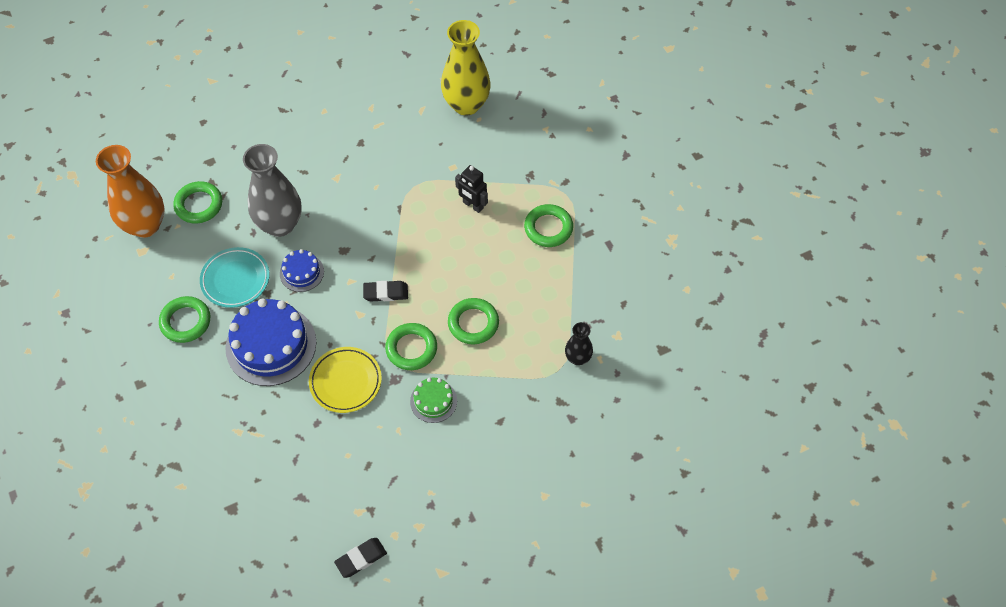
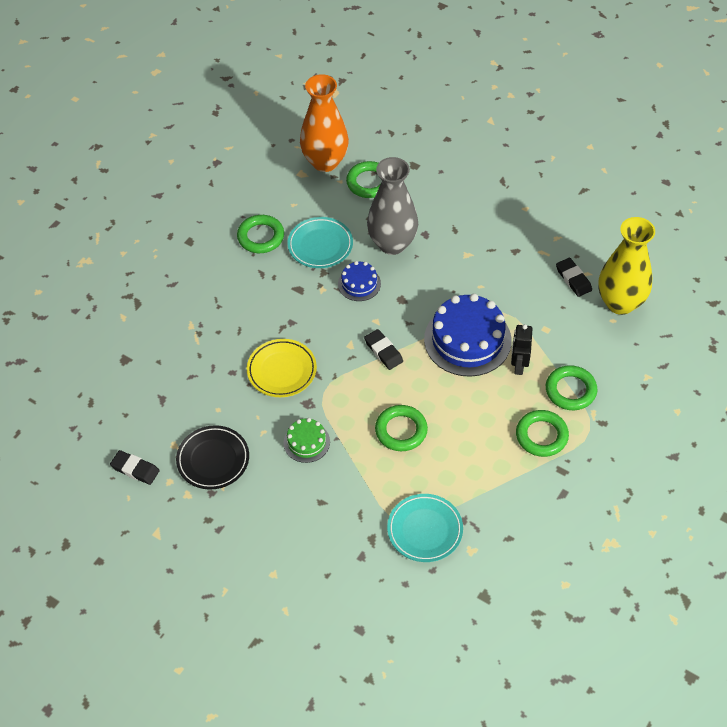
camera: 60 degrees right, 5 degrees down
(271, 345) = (279, 302): blue cake -> blue cake (467, 340)
(398, 486) = (213, 460): none -> black plate
(411, 349) = (344, 399): green ring -> green ring (570, 390)
(420, 121) = (573, 279): none -> black eraser
(577, 358) = (425, 530): black vase -> turquoise plate

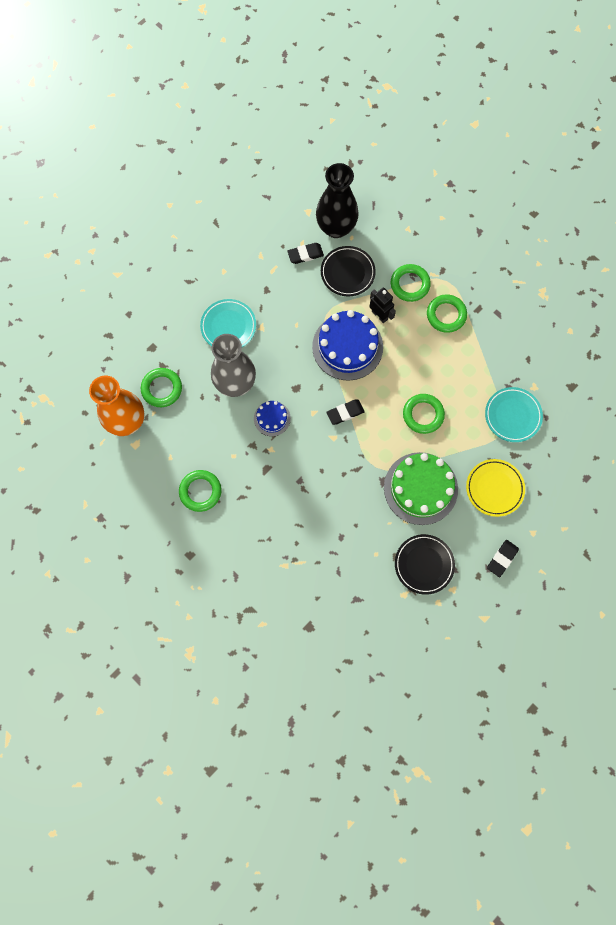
camera: 80 degrees left, 20 degrees up
(135, 469) = (422, 629): black eraser -> black eraser (502, 558)
(282, 370) = (347, 496): yellow plate -> yellow plate (494, 488)
(306, 442) = (420, 488): green cake -> green cake, size x1.97
(320, 245) = (222, 442): turquoise plate -> turquoise plate (228, 326)
(518, 365) = (379, 315): black robot -> black robot turned 150 degrees counterclockwise
(564, 324) = (347, 273): none -> black plate
(620, 303) = (336, 228): yellow vase -> black vase

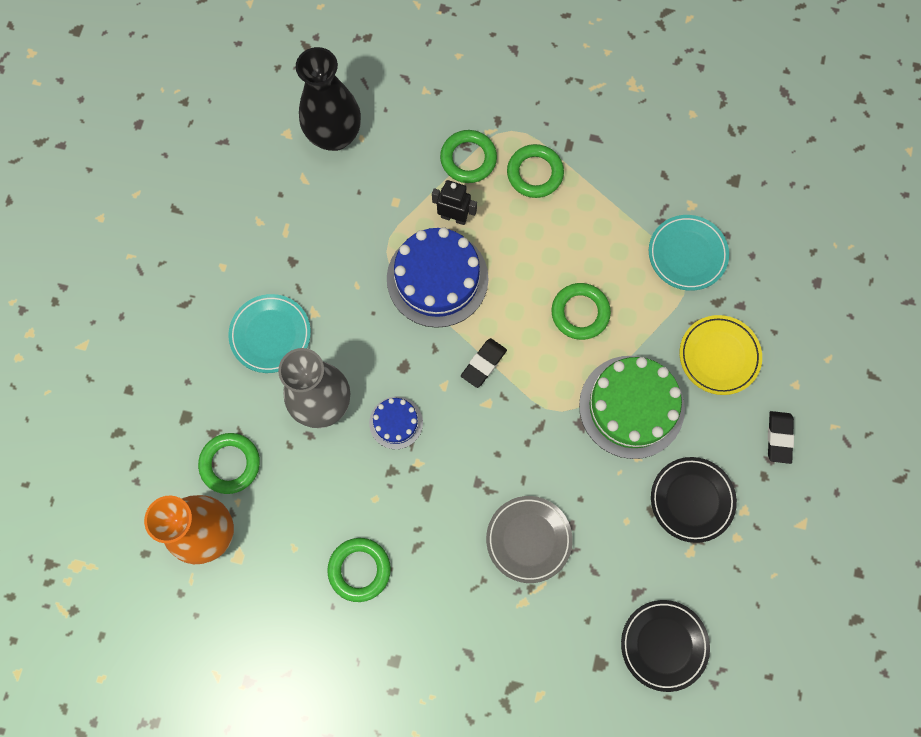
camera: 30 degrees left, 0 degrees up
(305, 254) = (315, 190): black eraser -> none
(310, 531) = (528, 539): none -> grey plate
(347, 273) = (382, 185): black plate -> black plate (664, 645)

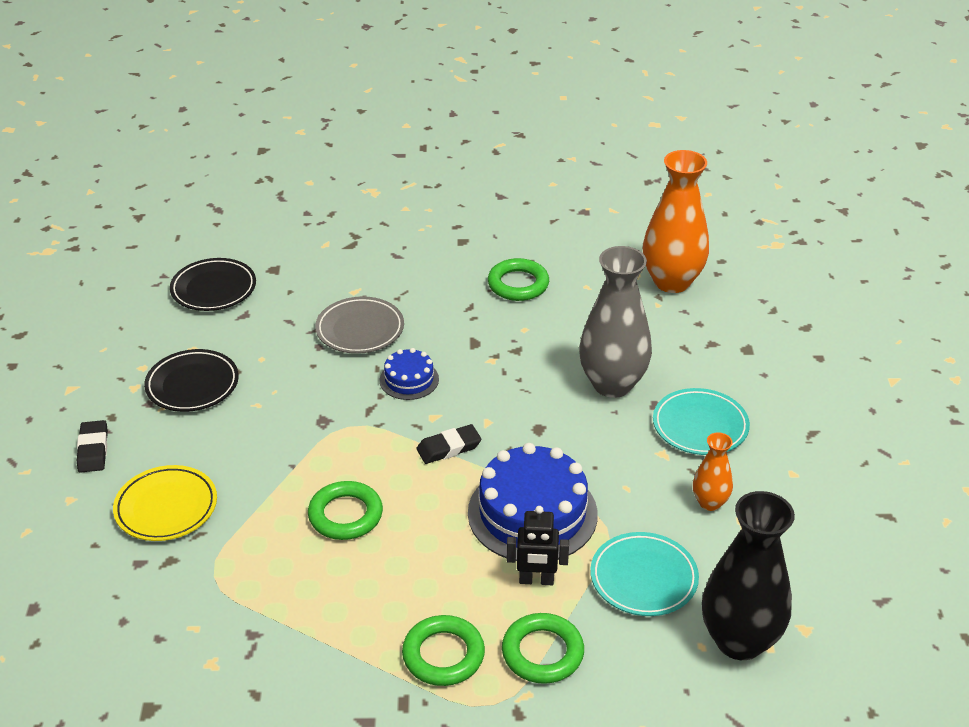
camera: 165 degrees right, 35 degrees down
(230, 464) = (680, 326): green ring -> none
(300, 254) = (710, 502): none -> orange vase
(396, 422) = (527, 384): blue cake -> blue cake (409, 379)
(483, 364) = (449, 448): black eraser -> black eraser turned 45 degrees clockwise
(631, 406) = (268, 444): green cake -> none
(687, 254) = (214, 603): turquoise plate -> turquoise plate (643, 578)

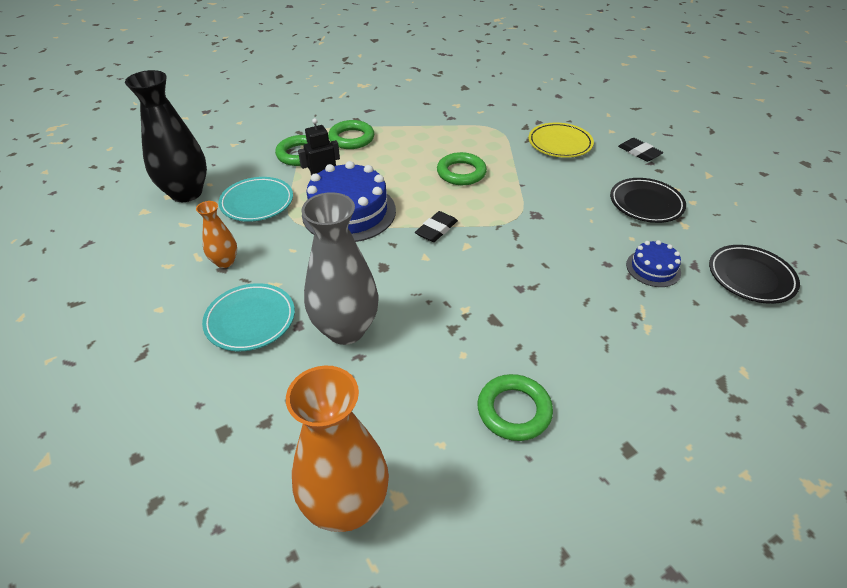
camera: 150 degrees right, 5 degrees up
(360, 330) = (596, 291): grey plate -> none
(409, 379) = (512, 265): blue cake -> blue cake (653, 268)

